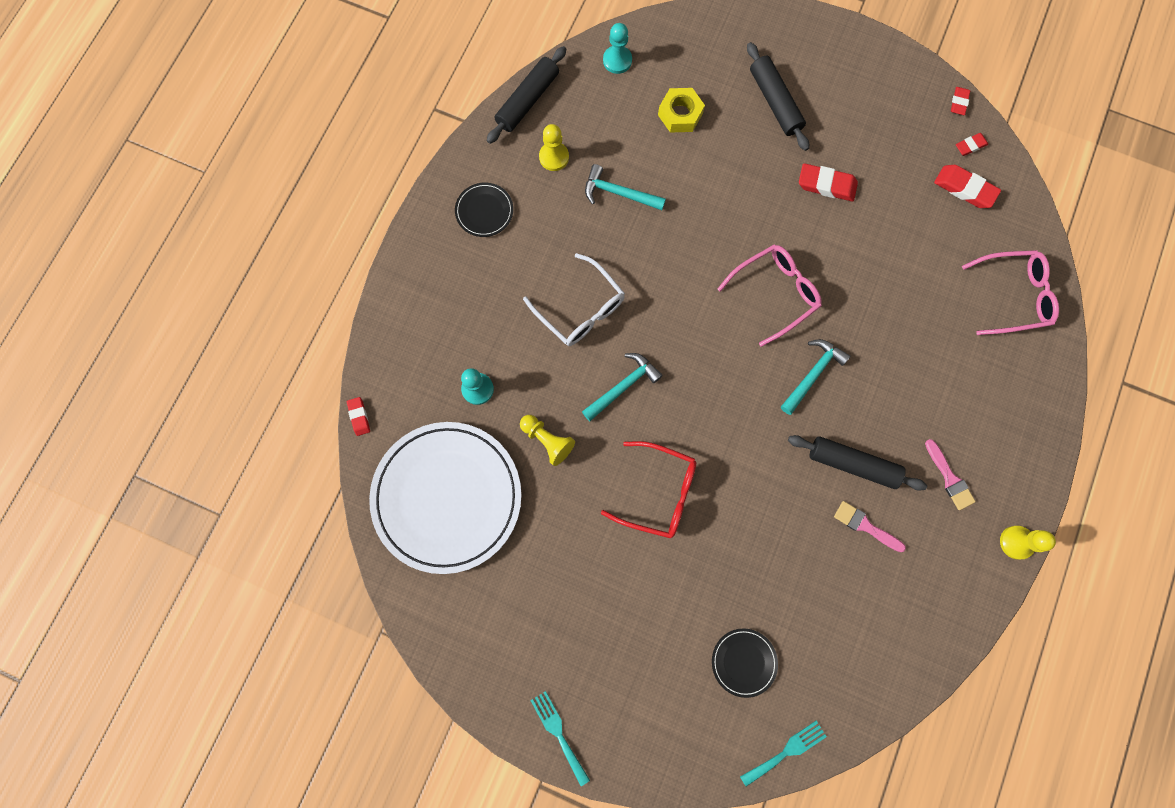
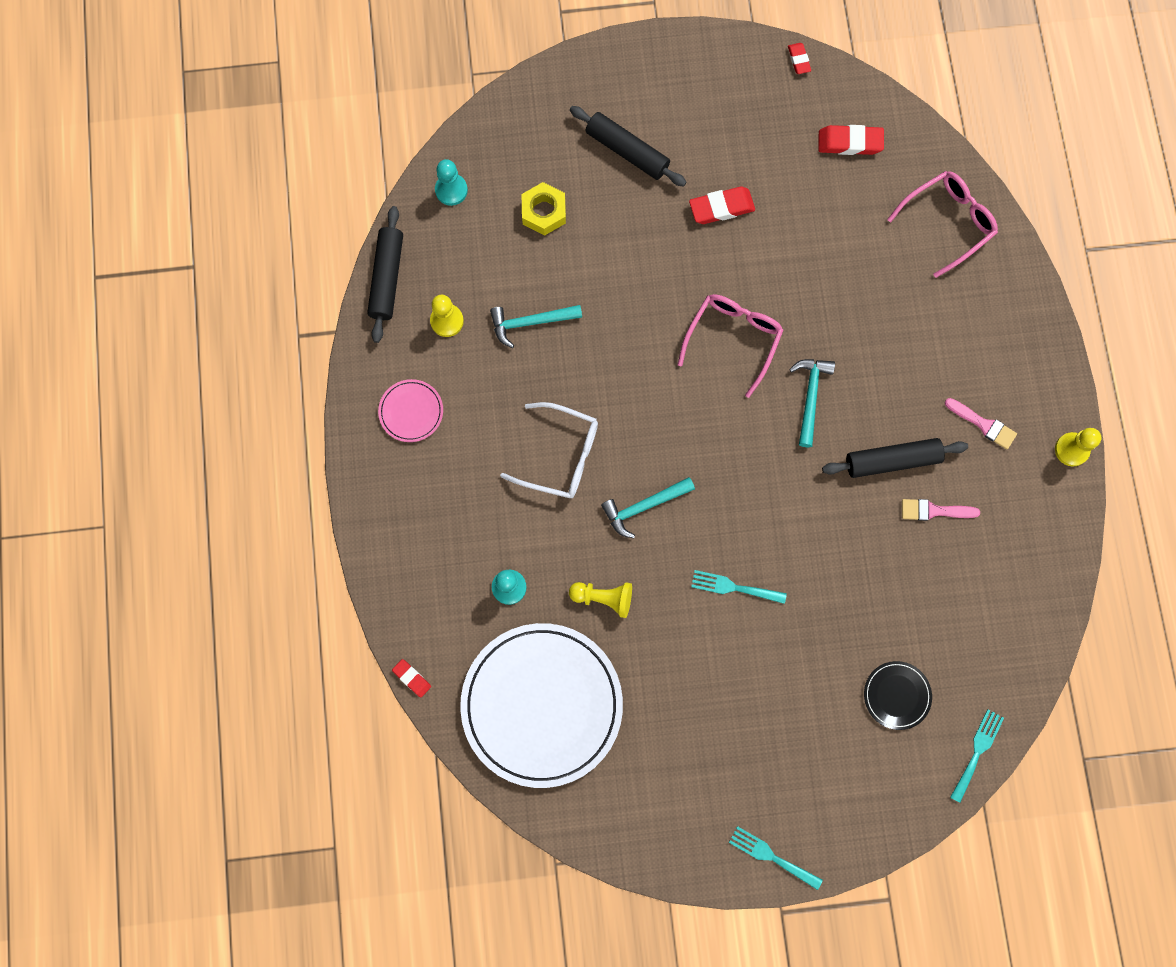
camera: 30 degrees left, 0 degrees up
(484, 211) = (411, 411): black plate -> pink plate
(623, 386) = (644, 506): turquoise hammer -> turquoise hammer turned 135 degrees counterclockwise
(658, 492) = (733, 587): red glasses -> turquoise fork
(970, 146) = (832, 97): red eraser -> none

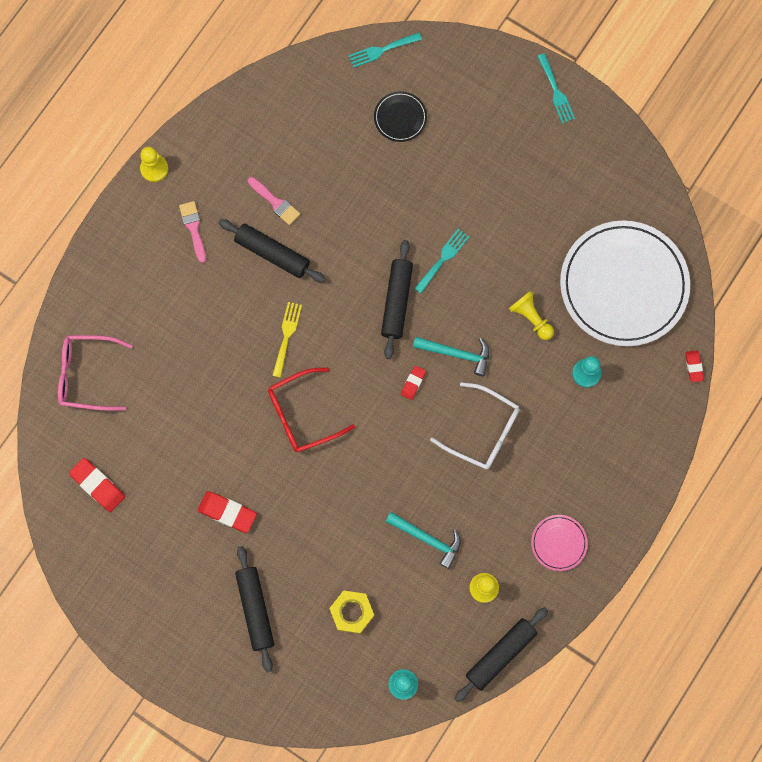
camera: 140 degrees left, 0 degrees up
(560, 455) = (483, 431): white glasses -> white glasses turned 150 degrees clockwise
(733, 339) = (302, 414): pink glasses -> red glasses
(733, 587) = (443, 258): turquoise fork -> turquoise fork turned 105 degrees counterclockwise
(740, 510) = (397, 301): none -> black rolling pin
(798, 60) = (74, 576): red eraser -> red eraser (413, 383)
(810, 397) = (287, 336): turquoise hammer -> yellow fork

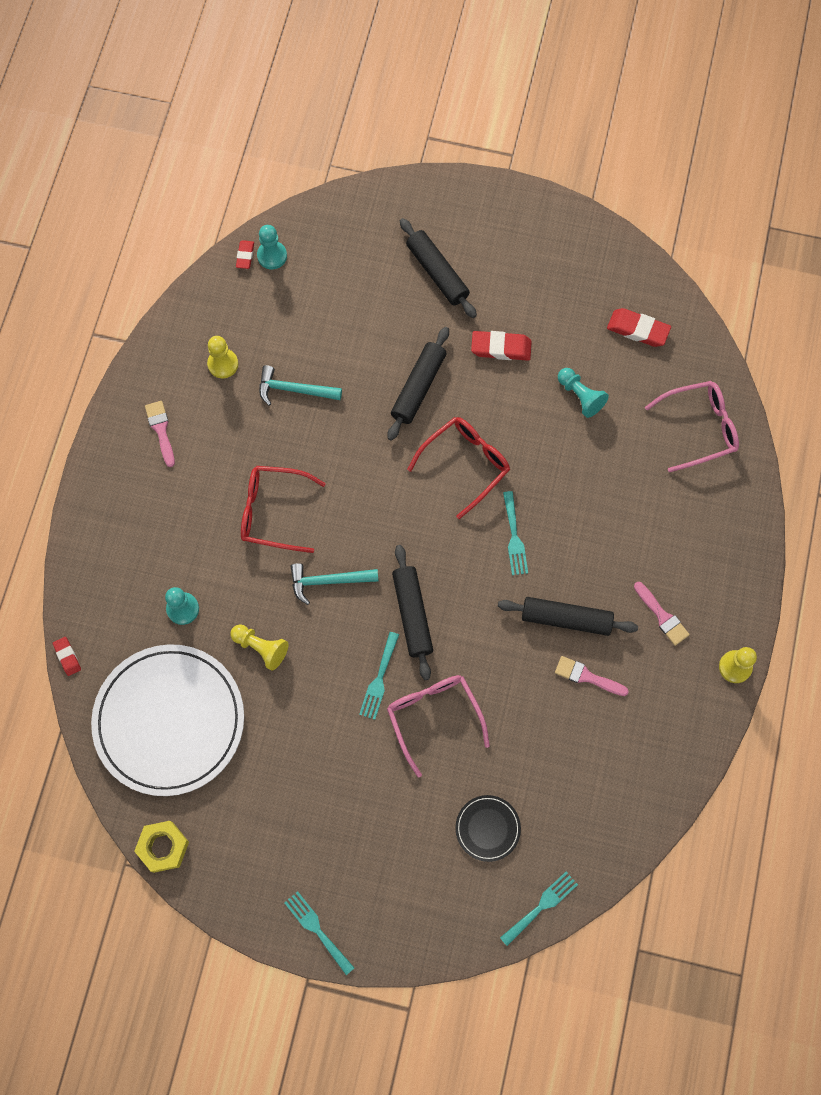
camera: 160 degrees right, 5 degrees down
(177, 441) = (580, 396): none -> turquoise pawn
(287, 336) = (514, 537): yellow fork -> turquoise fork
(352, 612) = (344, 300): yellow nut -> yellow nut (163, 847)
(410, 214) = (434, 717): none -> pink glasses
(413, 383) = (363, 535): red eraser -> red eraser (245, 256)
(483, 431) = (273, 512): white glasses -> red glasses
(501, 654) = (187, 311): black rolling pin -> black rolling pin (418, 387)
(559, 543) = (161, 430): pink plate -> pink brush

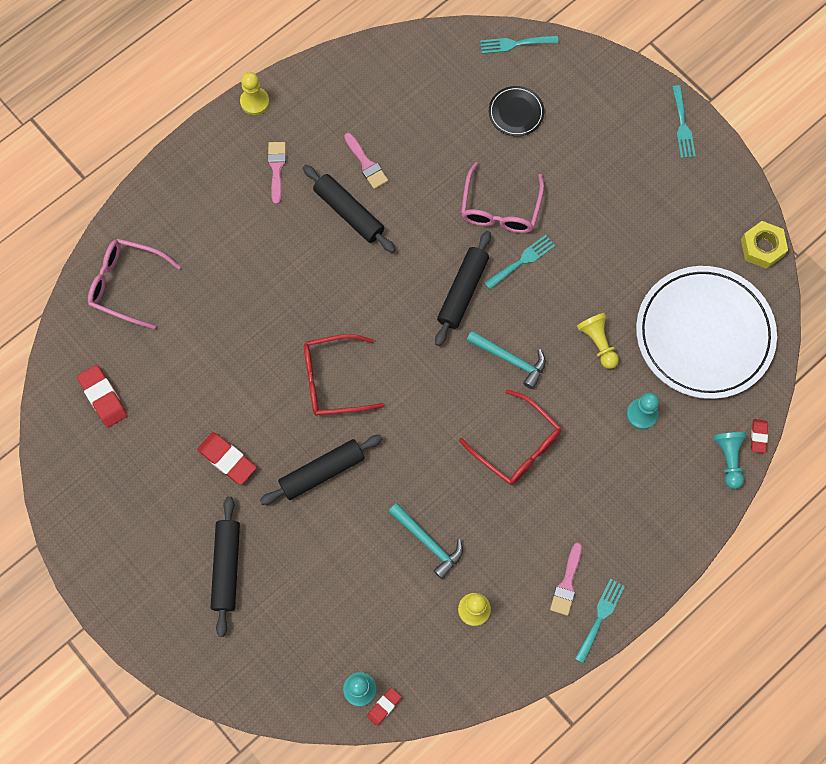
camera: 145 degrees left, 0 degrees up
(514, 537) = (340, 297): turquoise fork -> turquoise fork (600, 617)
(580, 396) = (197, 374): turquoise pawn -> turquoise pawn (729, 459)

